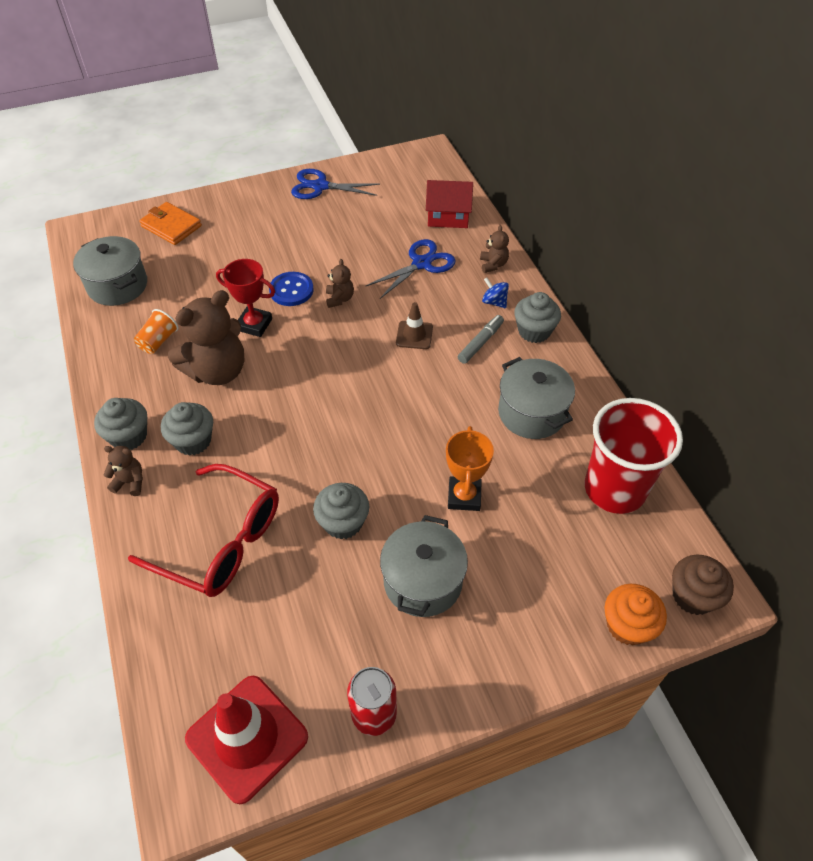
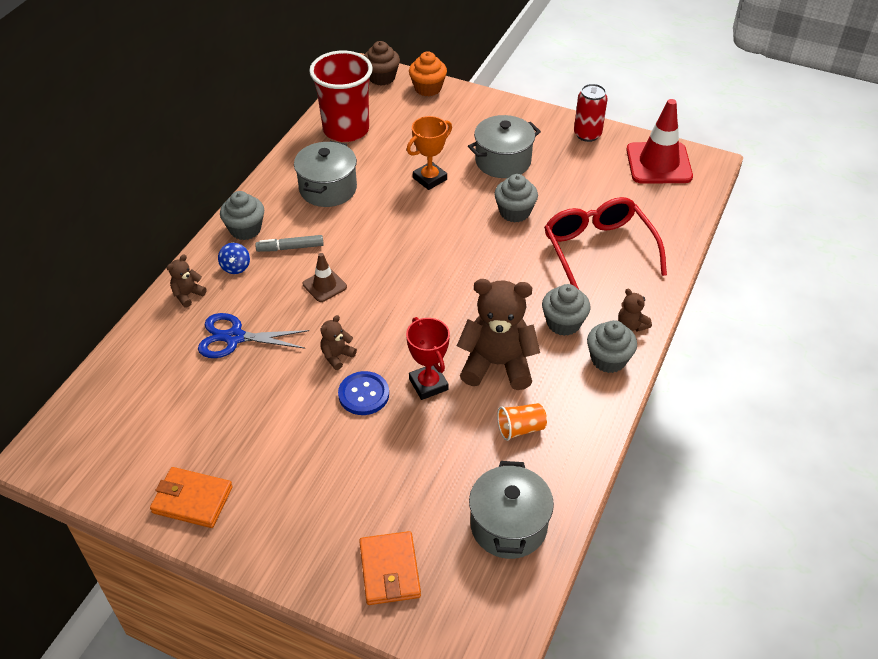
camera: 135 degrees left, 5 degrees down
(320, 186) = (192, 500): blue scissors -> orange wallet
(448, 216) = (146, 365): red house -> none

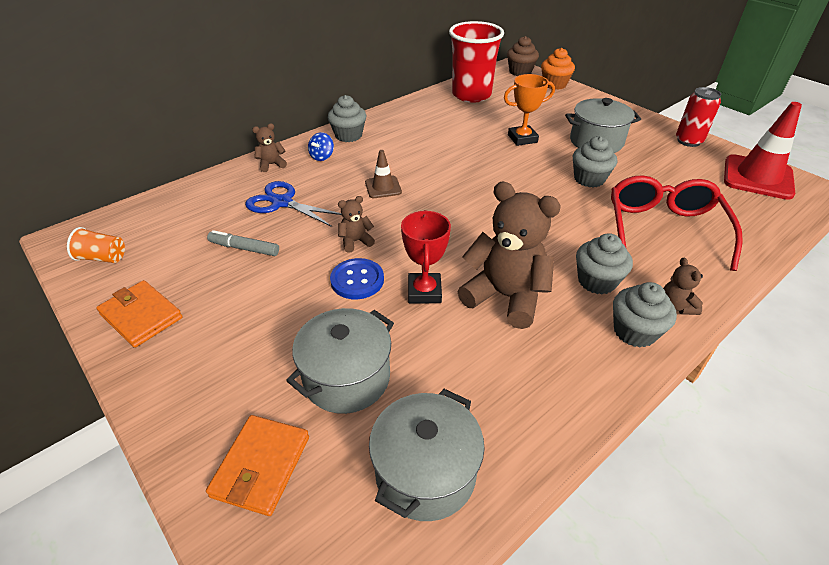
camera: 25 degrees right, 5 degrees down
(290, 248) = (374, 155): grey marker -> grey marker (244, 248)
(328, 189) = (432, 126): grey pot -> grey pot (346, 378)
(520, 429) = (498, 368): orange cup -> orange cup (103, 258)

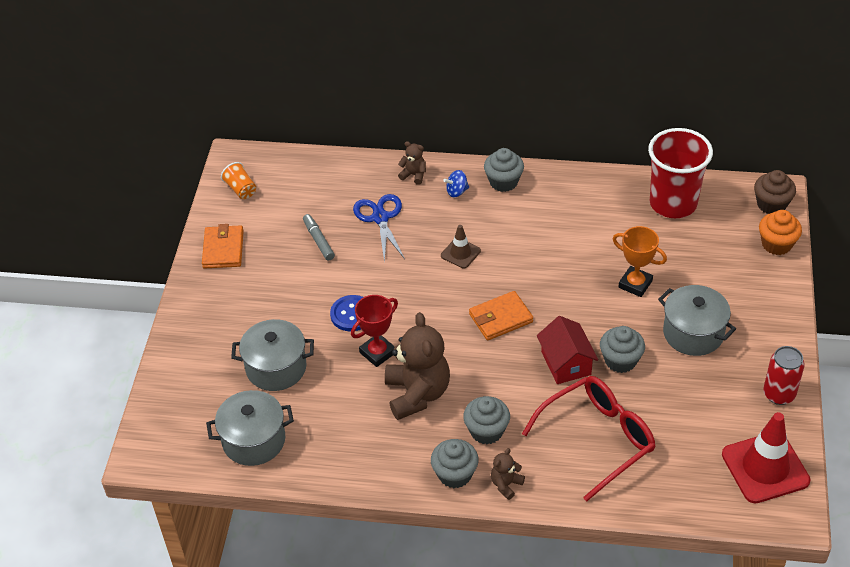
camera: 50 degrees right, 5 degrees up
(261, 466) = (195, 377): orange wallet -> orange wallet (500, 318)
(355, 241) = (385, 285): brown teddy bear -> none
(563, 202) = (566, 363): none -> red house

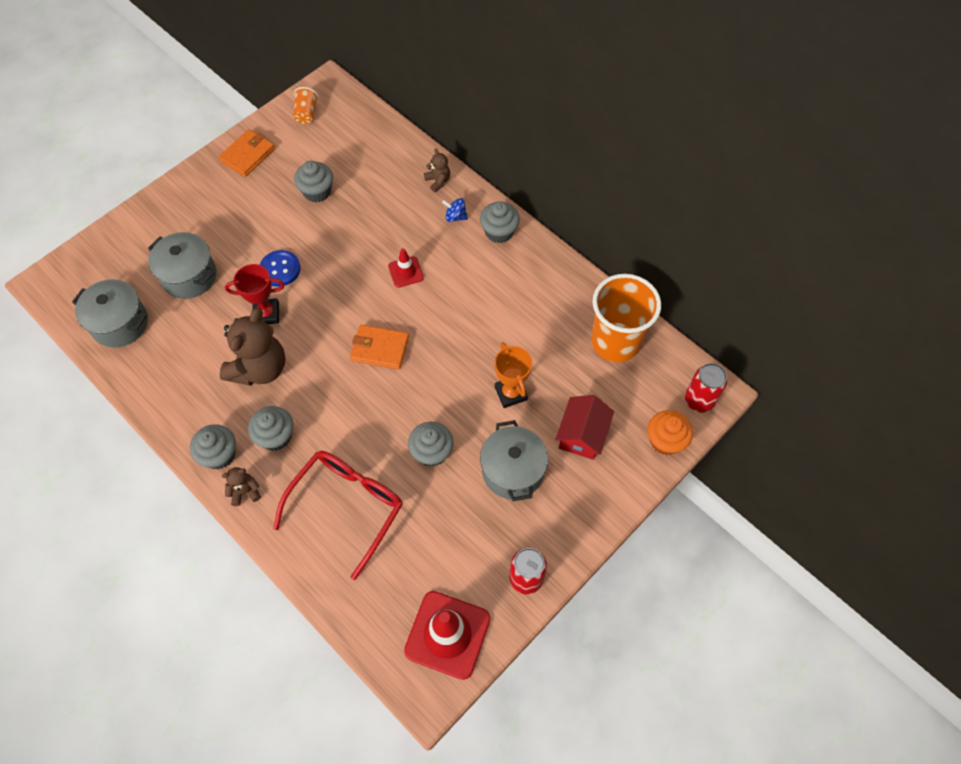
camera: 35 degrees right, 15 degrees up
(318, 240) = (317, 191): grey marker -> grey cupcake
(380, 218) = (378, 202): blue scissors -> none
(460, 253) = (406, 272): brown traffic cone -> red traffic cone
(566, 363) = (389, 423): red house -> red house (582, 435)
(598, 439) = (347, 506): red glasses -> red glasses turned 60 degrees counterclockwise
(673, 203) = (615, 342): red cup -> orange cup
(771, 204) = (699, 400): brown cupcake -> red can

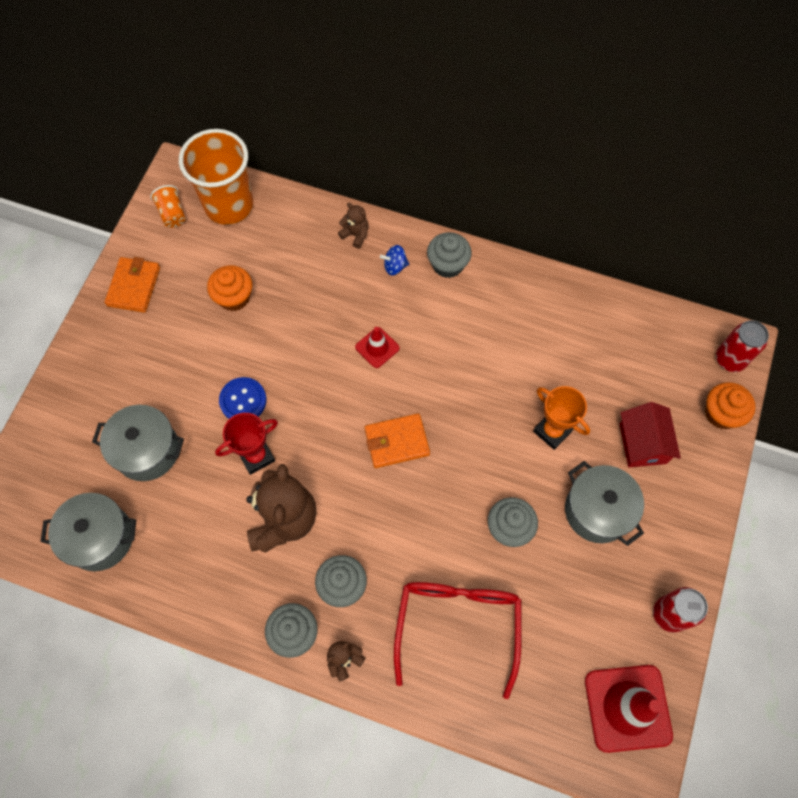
camera: 25 degrees left, 5 degrees up
(317, 191) = (234, 297): grey cupcake -> orange cupcake
(615, 342) = (622, 333): orange cup -> orange cup (229, 205)

